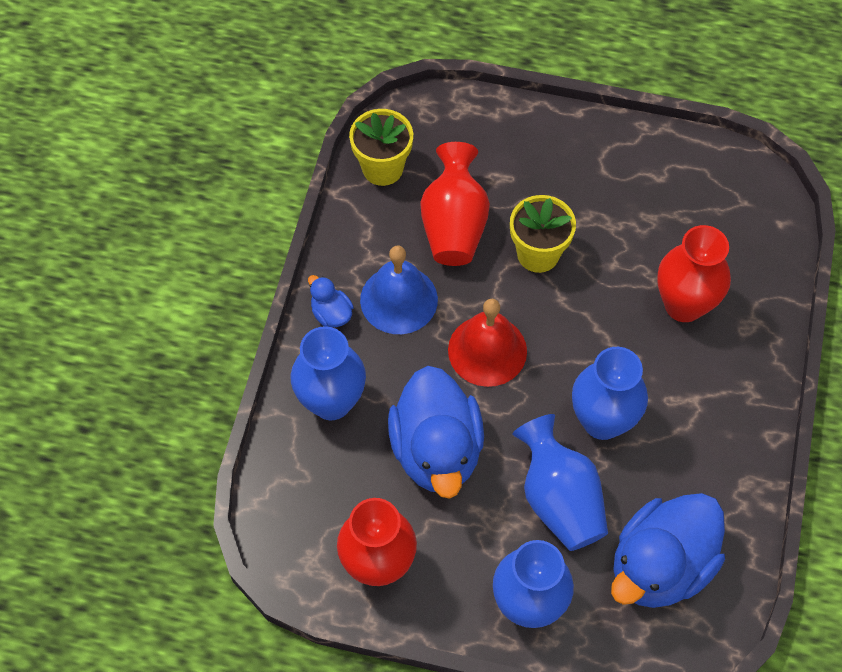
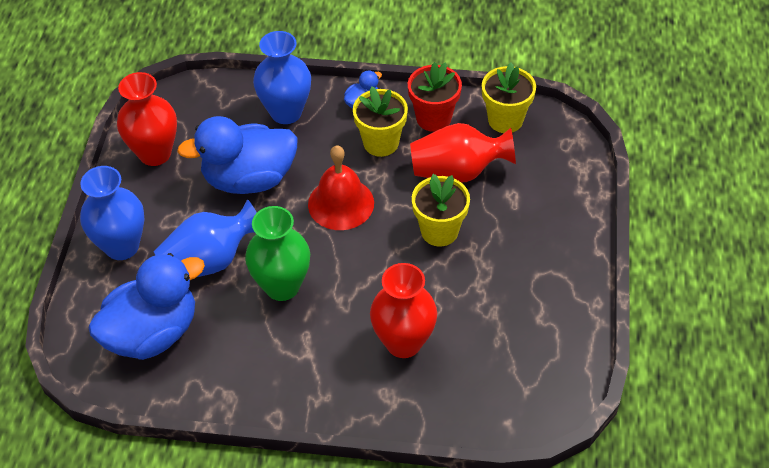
camera: 85 degrees right, 10 degrees down
(368, 240) = (433, 118): none -> red flower pot
(399, 299) = (381, 143): blue bell -> yellow flower pot
(602, 421) = (282, 286): blue vase -> green vase
(660, 566) = (152, 333): blue duck -> blue duck turned 105 degrees clockwise

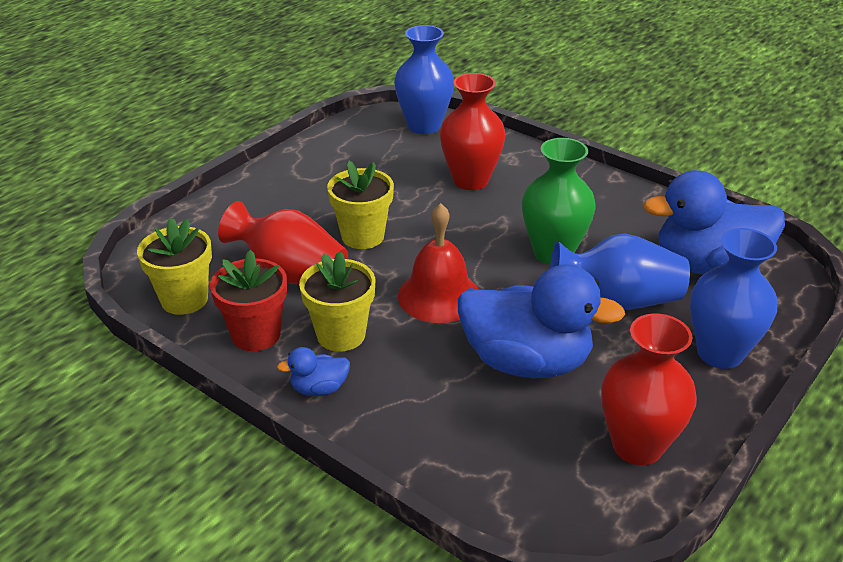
camera: 150 degrees left, 15 degrees down
(286, 112) = (424, 422): blue vase -> blue vase (424, 126)

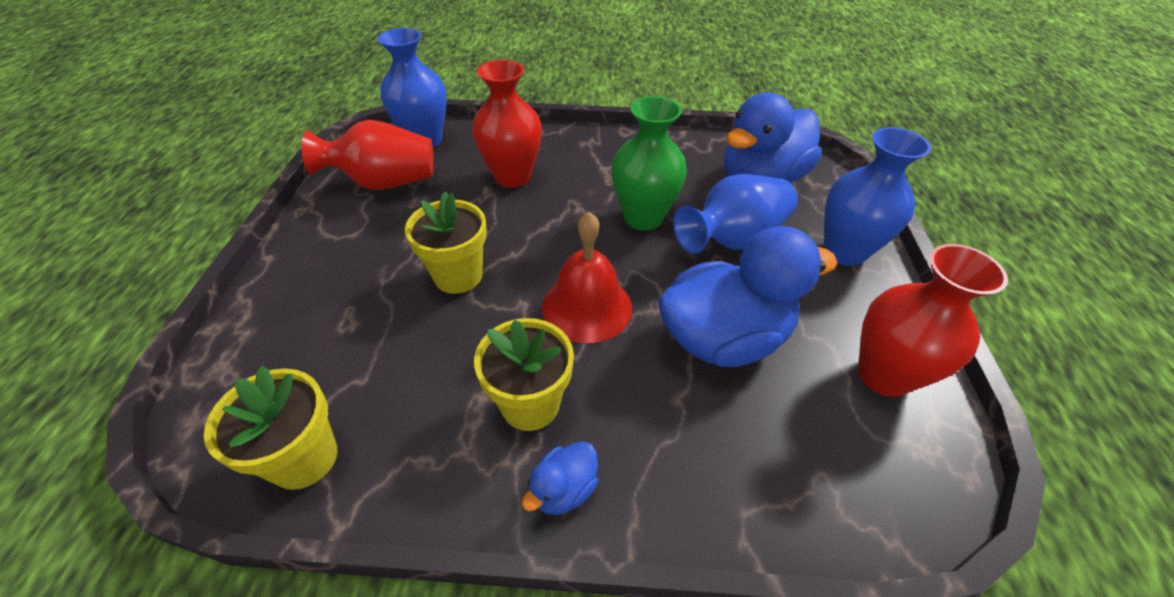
camera: 35 degrees left, 10 degrees up
(256, 334) = (434, 458): red flower pot -> none
(290, 274) = (414, 357): red vase -> red vase (384, 183)

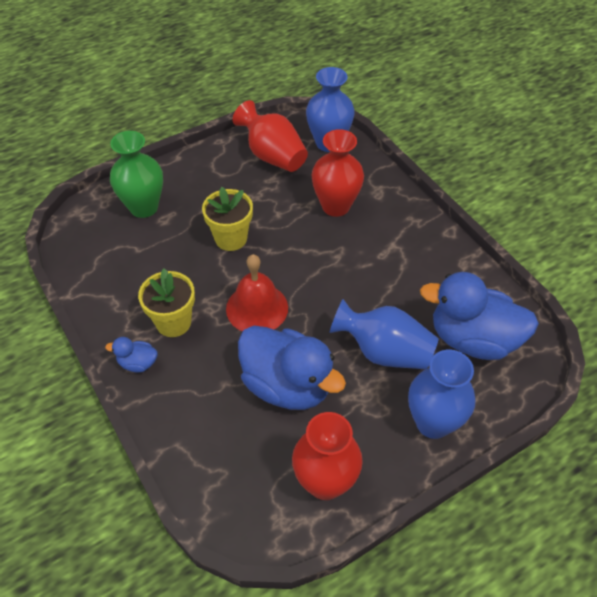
camera: 55 degrees right, 5 degrees up
(304, 458) = (87, 261): yellow flower pot -> none
(643, 218) = (360, 293): green vase -> green vase (144, 207)

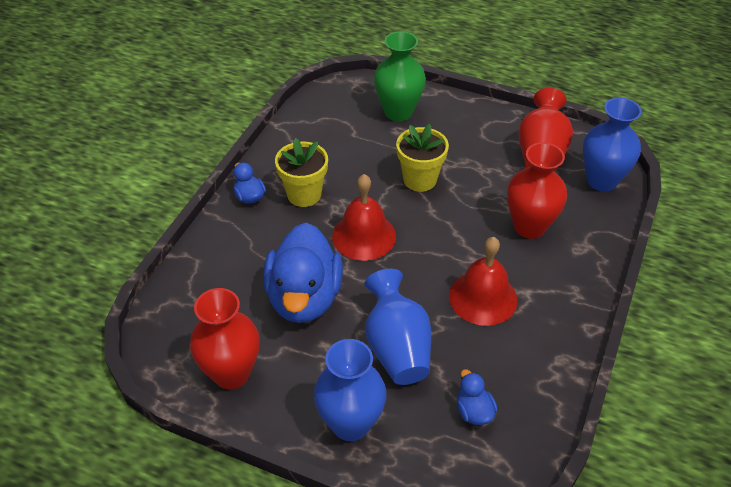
camera: 55 degrees right, 5 degrees down
(378, 272) = (483, 298): none -> red bell
(473, 339) = (474, 411): blue duck -> blue duck, size x0.43

